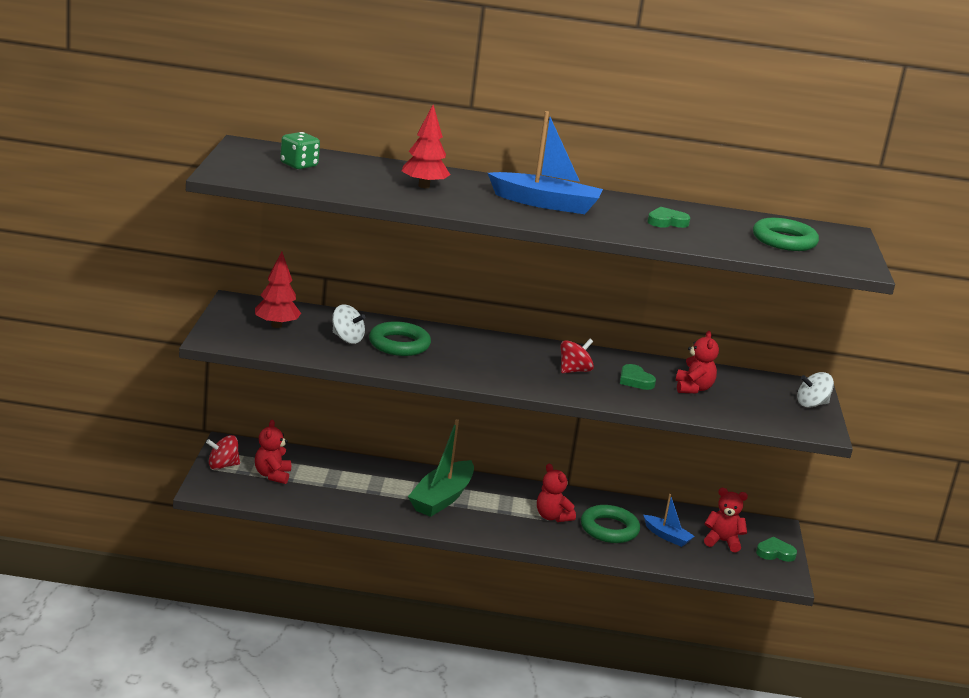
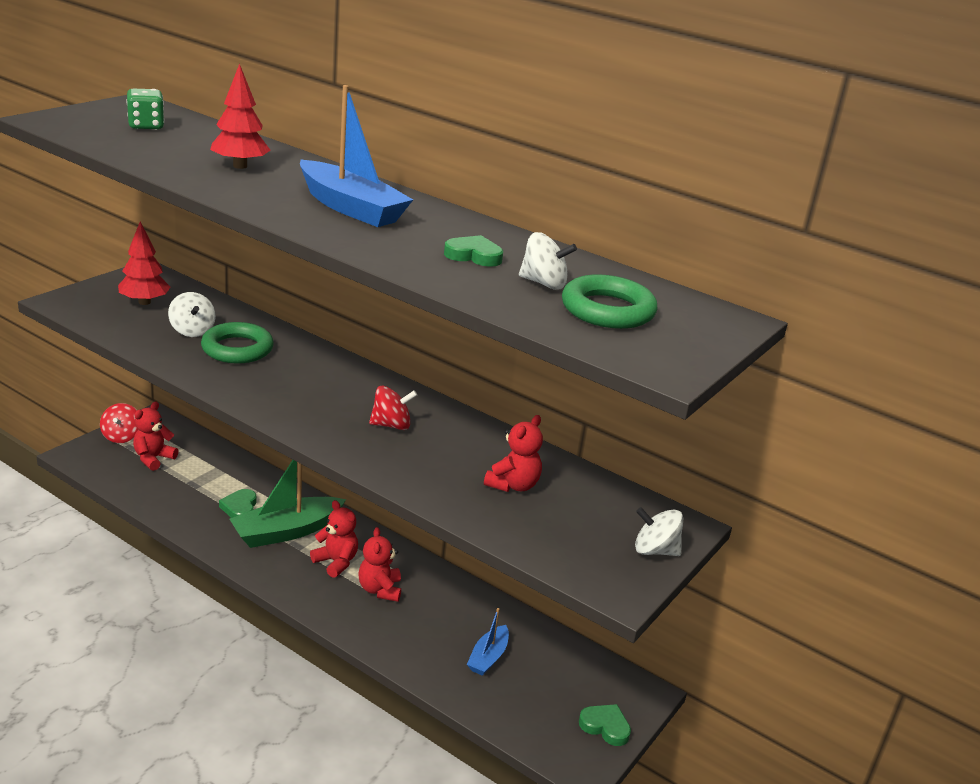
camera: 30 degrees right, 5 degrees up
(222, 466) = (121, 436): red spinning top -> red spinning top turned 105 degrees counterclockwise
(609, 529) = (428, 625): green ring -> none
(635, 380) = (450, 456): green heart -> green heart (240, 508)
(667, 536) = (488, 657): blue boat -> blue boat turned 45 degrees clockwise
(722, 541) = (551, 687): red teddy bear -> red teddy bear (336, 562)
(729, 231) = (543, 283): none -> white spinning top

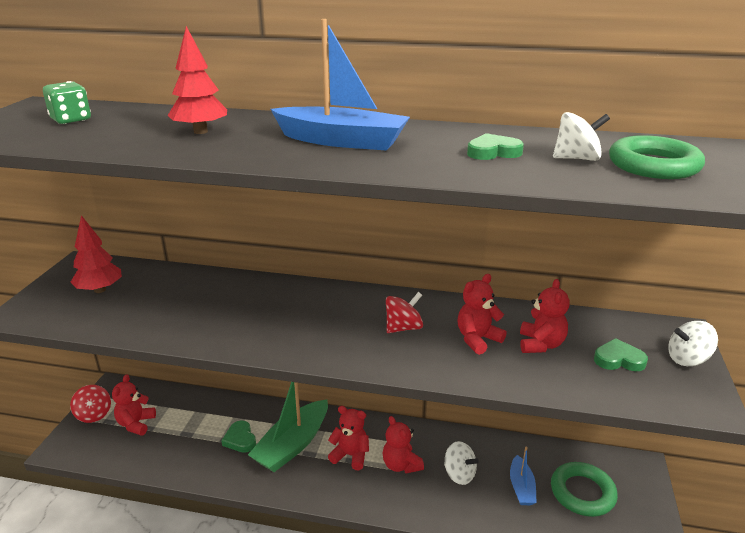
camera: 20 degrees left, 0 degrees up
(192, 331) = (165, 302): white spinning top -> white spinning top (459, 474)
(237, 349) = (218, 305): green ring -> green ring (582, 493)
(453, 459) = (477, 339): none -> red teddy bear
(605, 727) = (642, 507): green heart -> green heart (618, 359)

